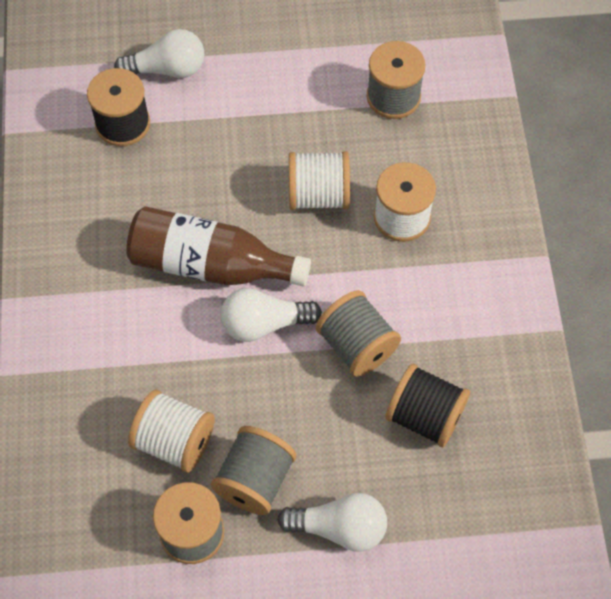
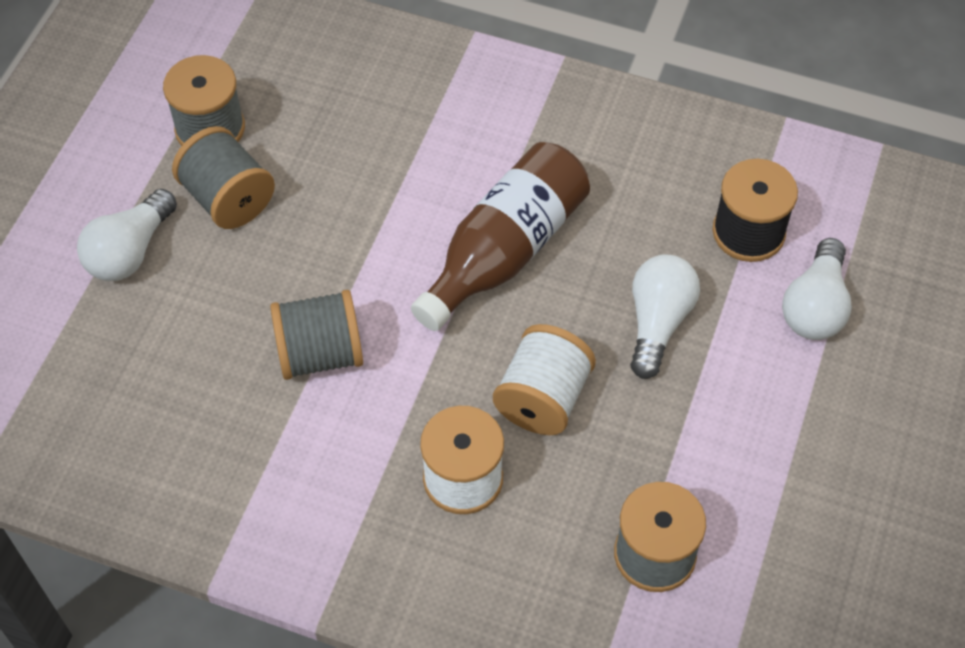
camera: 115 degrees right, 5 degrees down
(174, 441) = (314, 146): white spool -> none
(264, 324) = (400, 275): white light bulb -> white light bulb (657, 322)
(424, 416) = (195, 384): black spool -> none

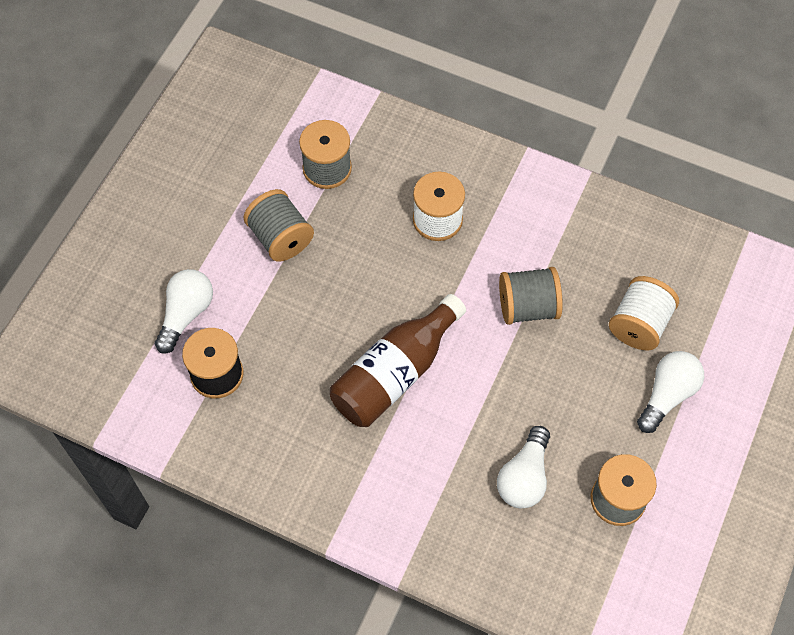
camera: 175 degrees left, 5 degrees up
(228, 199) = (598, 433): grey spool -> grey spool (280, 238)
(543, 398) = (381, 265): white spool -> white spool (639, 324)
(657, 322) = (296, 311): white light bulb -> white light bulb (524, 477)

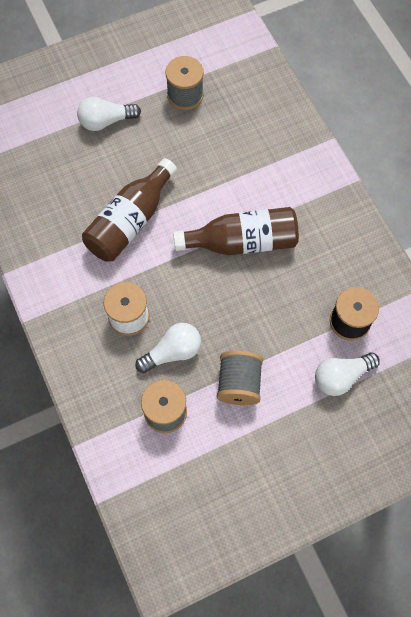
camera: 140 degrees left, 5 degrees up
(524, 477) = (222, 138): white light bulb -> white light bulb (172, 352)
(527, 307) = (130, 221): grey spool -> brown bottle
(639, 324) = (80, 165): white spool -> none

